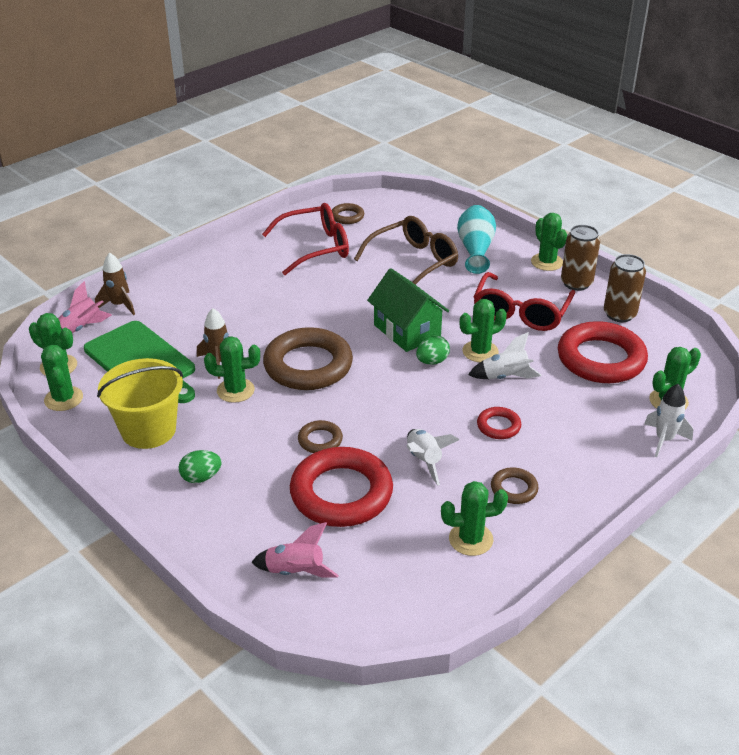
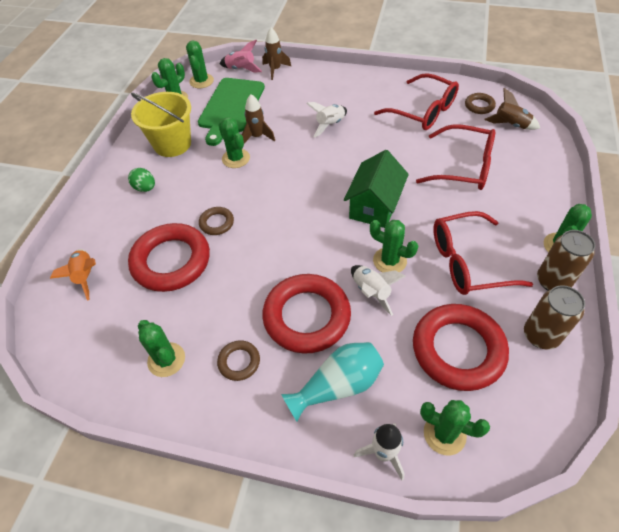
camera: 60 degrees right, 15 degrees up
(295, 572) = (85, 276): pink rocket -> orange rocket
(308, 365) = (289, 177): brown ring -> none
(391, 215) = (510, 125): none -> brown rocket
(414, 262) = (464, 167): brown glasses -> red glasses
(424, 461) = (234, 290): white rocket -> white rocket (330, 125)
(432, 361) = (351, 238): green egg -> none
(475, 250) = (522, 193): turquoise vase -> turquoise vase (338, 386)
(498, 426) = (307, 316): red ring -> red ring, size x2.16

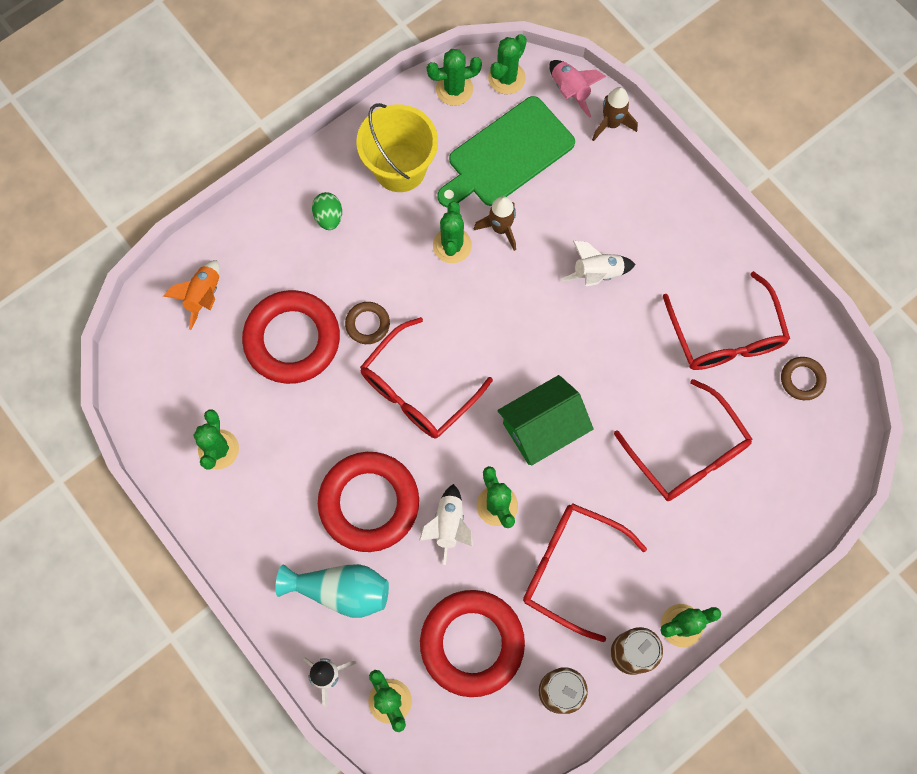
camera: 35 degrees right, 20 degrees up
(239, 362) = (277, 501): brown ring -> none
(280, 235) = (417, 390): none -> red glasses
(510, 125) = (806, 437): brown rocket -> none

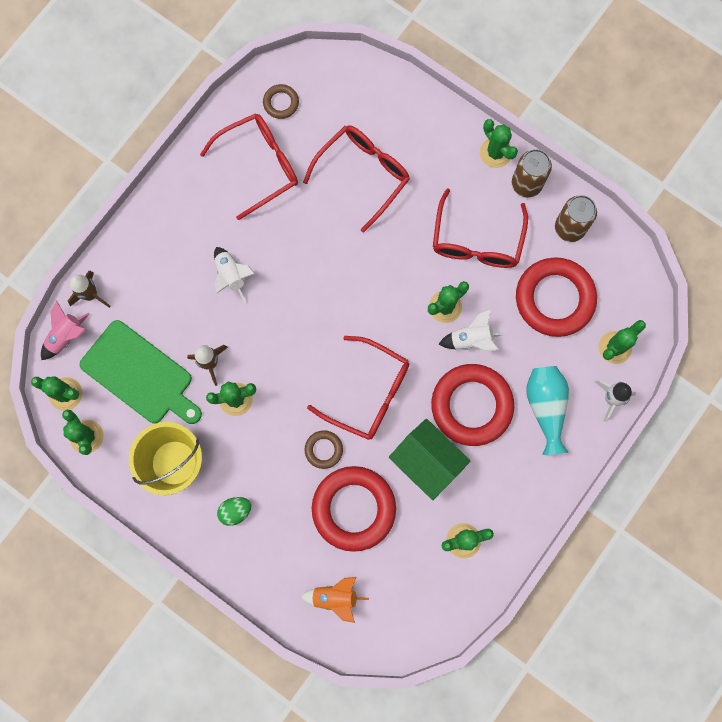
camera: 105 degrees left, 5 degrees up
(542, 428) = (374, 287): green house -> green house (427, 462)

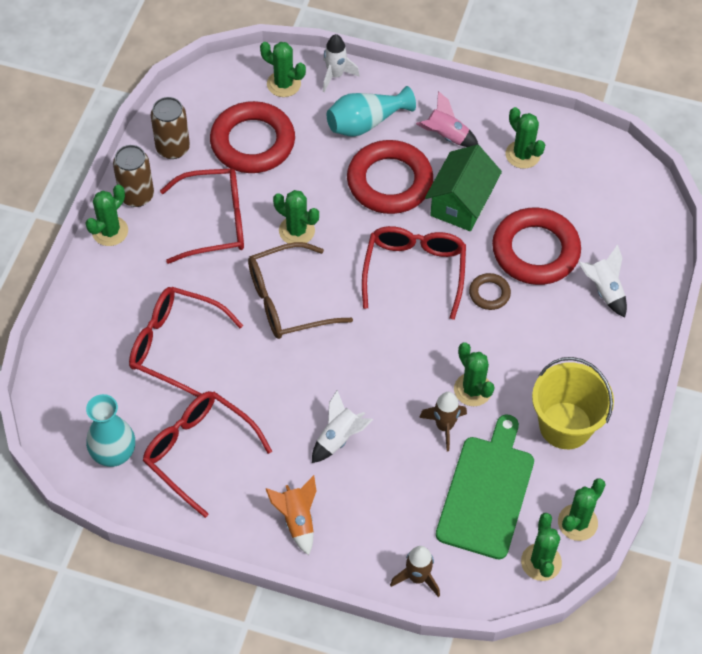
camera: 110 degrees left, 20 degrees down
(66, 336) = (476, 586): pink rocket -> pink rocket (446, 136)
(235, 511) = (587, 352): green egg -> none
(281, 103) = (114, 454): brown ring -> turquoise vase
(335, 597) = (627, 241): orange rocket -> orange rocket (297, 520)
(375, 276) = (287, 301): none -> brown glasses
(471, 339) = (322, 200): white rocket -> white rocket (604, 290)

